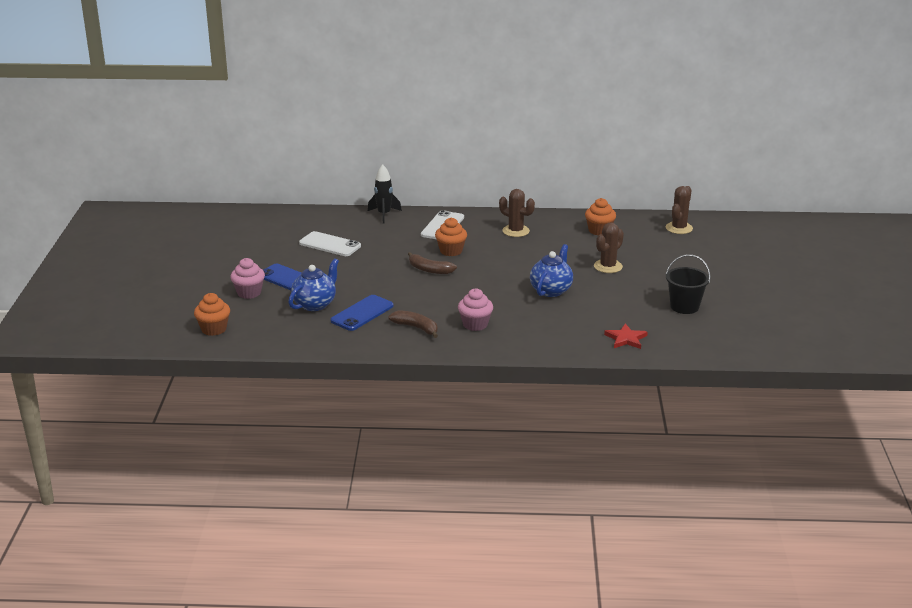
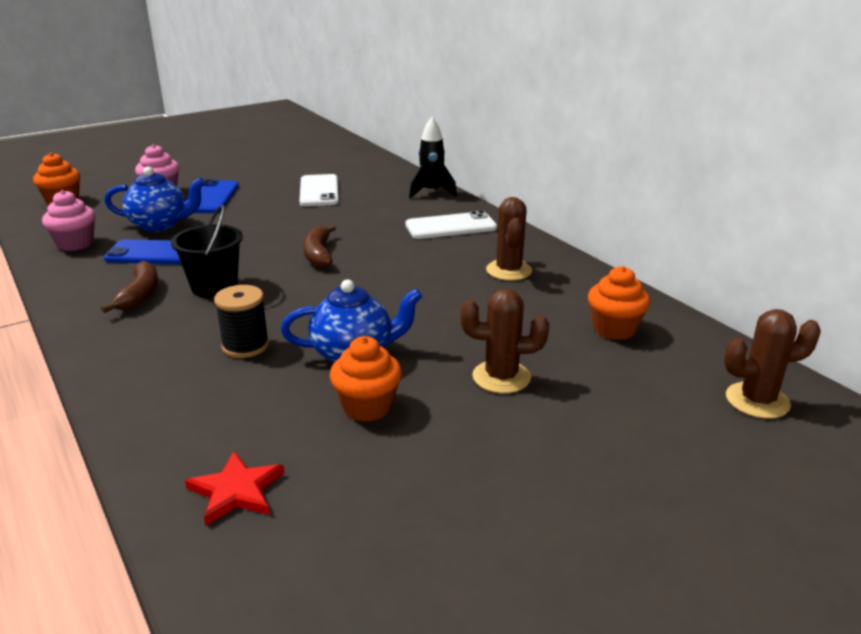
camera: 55 degrees right, 0 degrees up
(451, 251) = (389, 250): orange cupcake -> orange cupcake (367, 407)
(475, 324) = (181, 330): pink cupcake -> pink cupcake (75, 244)
(512, 312) = (245, 346): none -> black spool
(684, 307) = (445, 523): black bucket -> black bucket (214, 286)

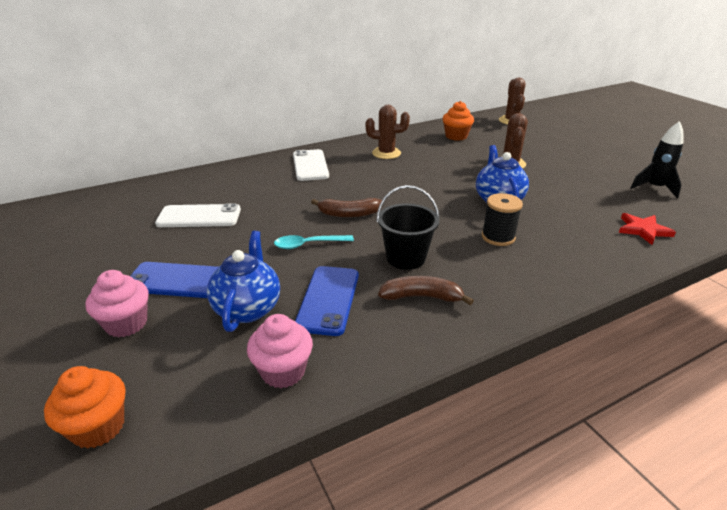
camera: 85 degrees left, 5 degrees up
(255, 239) = (308, 244): none -> turquoise spoon
(367, 407) = (552, 196): orange cupcake -> none
(431, 192) = (235, 169): black rocket -> black rocket (654, 188)

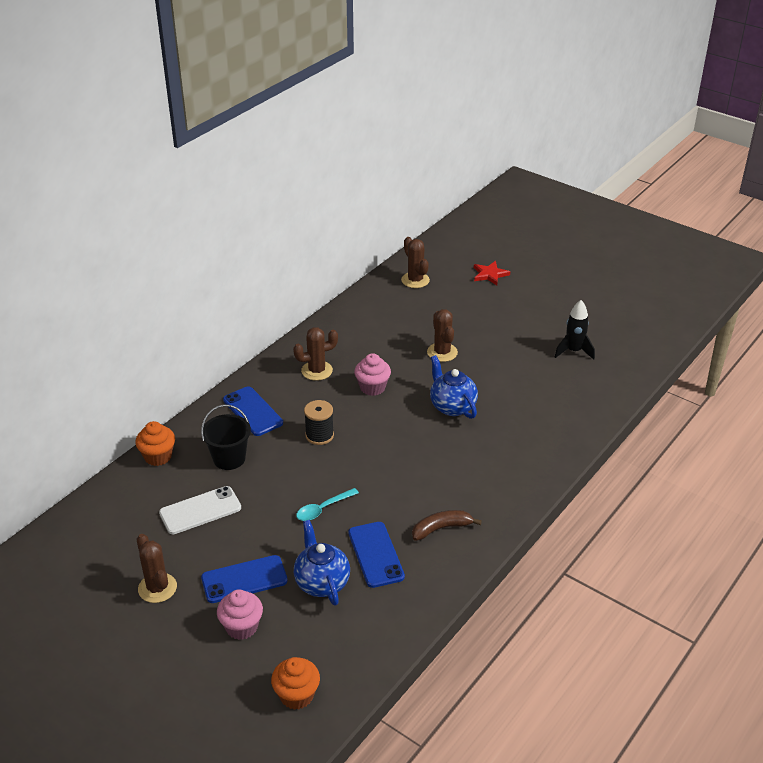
camera: 25 degrees left, 5 degrees up
(96, 263) = (157, 588): none -> brown cactus
(283, 371) = (384, 618): pink cupcake -> pink cupcake (372, 387)
(310, 165) = (253, 411): white phone -> blue phone
(349, 214) = (334, 464): brown banana -> none
(406, 258) = (410, 496): black bucket -> black bucket (229, 458)
(456, 136) = (372, 323): orange cupcake -> orange cupcake (158, 456)
(498, 237) = (470, 451): black spool -> black spool (319, 435)
(643, 230) = (576, 407): red star -> red star (490, 274)

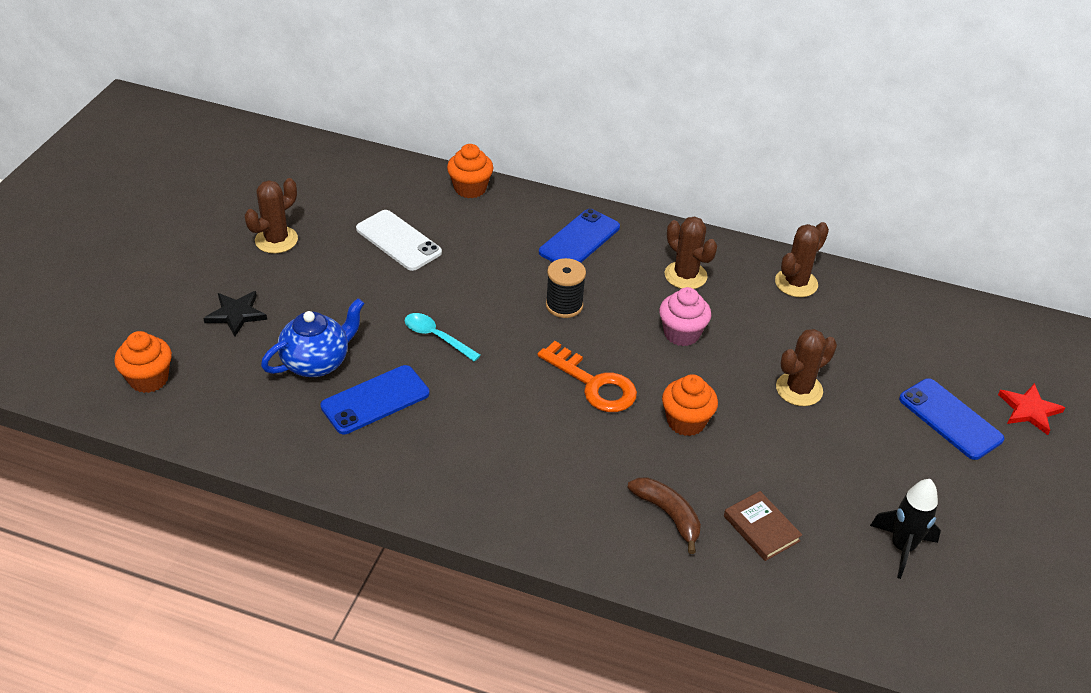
camera: 70 degrees right, 5 degrees up
(229, 458) = (490, 241): black bucket -> none
(241, 627) = (236, 314): pink cupcake -> black star
(244, 579) = (305, 299): blue phone -> blue phone (950, 419)
(403, 439) = (593, 384): none -> orange key
(415, 280) = (948, 329): brown cactus -> brown cactus (796, 283)
(441, 528) = (441, 454): brown banana -> brown banana (668, 515)
(452, 406) = (686, 422): blue teapot -> orange cupcake
(546, 399) = (761, 528): none -> brown book

